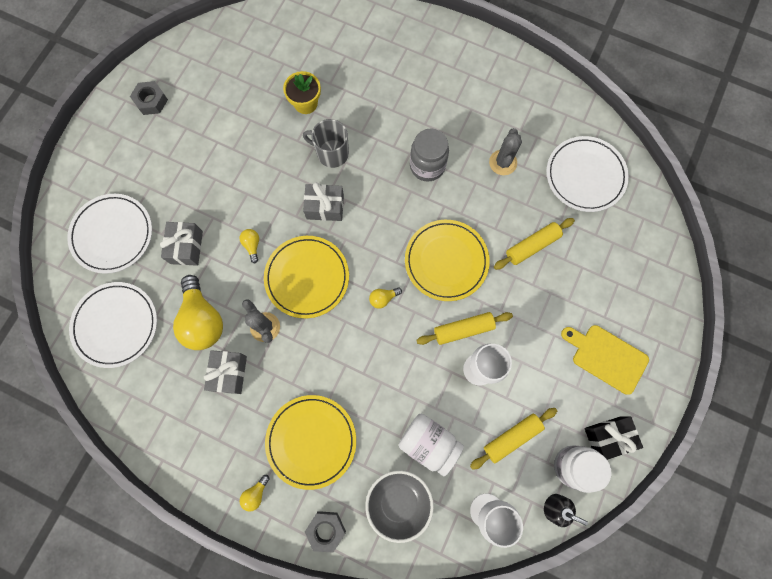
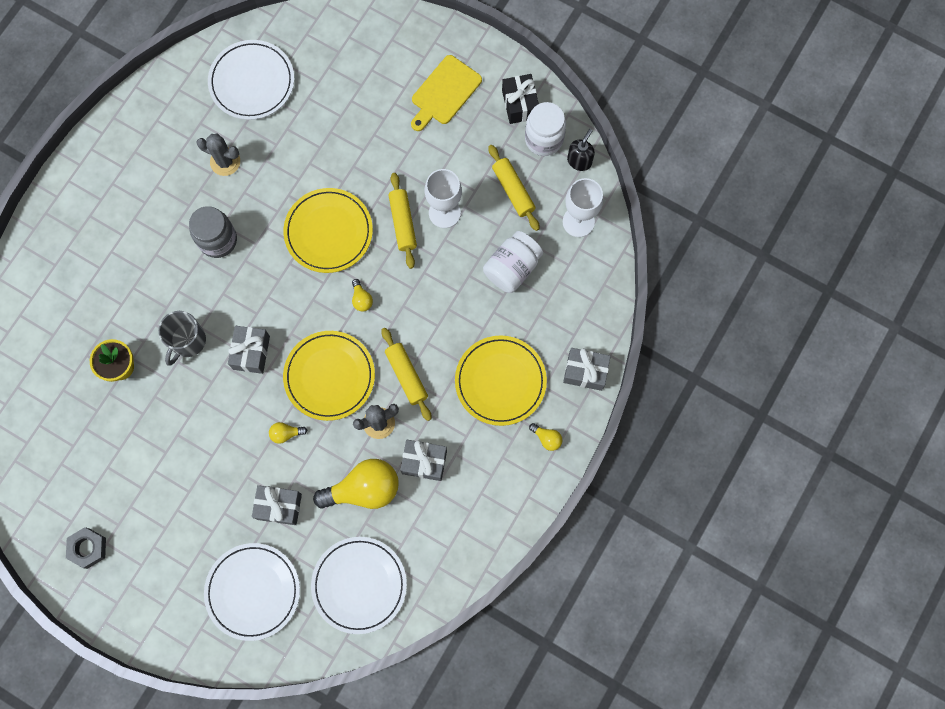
camera: 85 degrees left, 0 degrees up
(326, 530) = (585, 372): grey nut -> grey gift
(398, 502) = (564, 301): grey bowl -> none
(532, 246) = (322, 145): yellow rolling pin -> yellow rolling pin (406, 376)

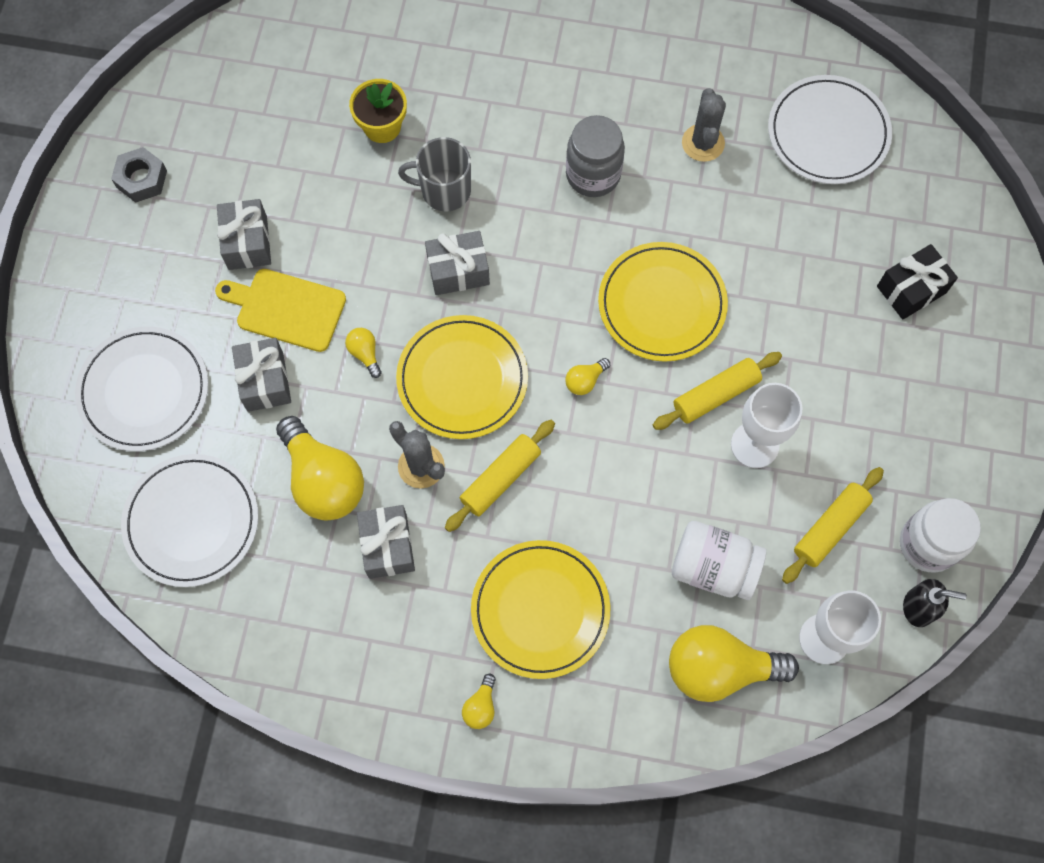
camera: 70 degrees right, 5 degrees down
(444, 93) = (932, 381): yellow cutting board -> yellow cutting board (286, 309)
(520, 104) = (965, 491): black gift -> black gift (911, 289)
(574, 289) = (719, 668): none -> yellow light bulb
(585, 372) = (600, 728): grey gift -> grey gift (247, 243)

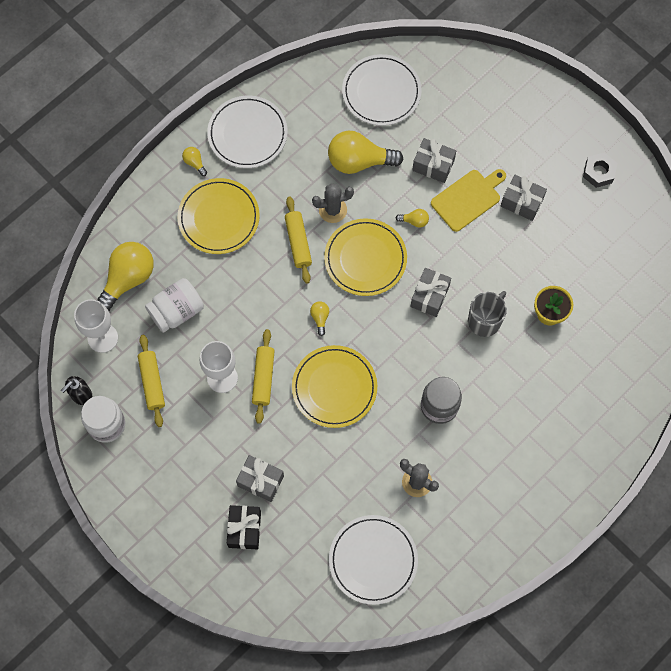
camera: 125 degrees right, 0 degrees up
(144, 391) = (468, 108): white plate -> white plate (247, 134)
(387, 546) = (303, 170): grey gift -> grey gift (260, 481)

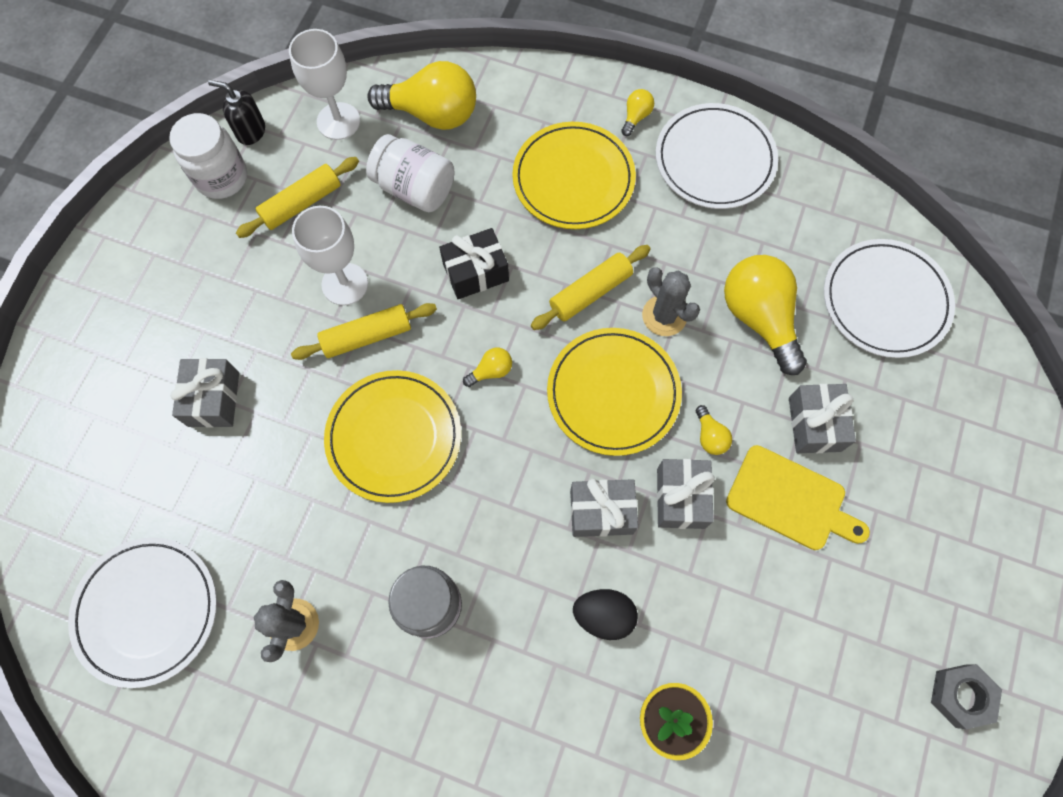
camera: 65 degrees right, 0 degrees up
(244, 529) = (135, 409): black gift -> black gift (475, 272)
(485, 320) = (603, 615): grey mug -> black egg
(521, 202) = (833, 587): grey gift -> grey gift (680, 498)

